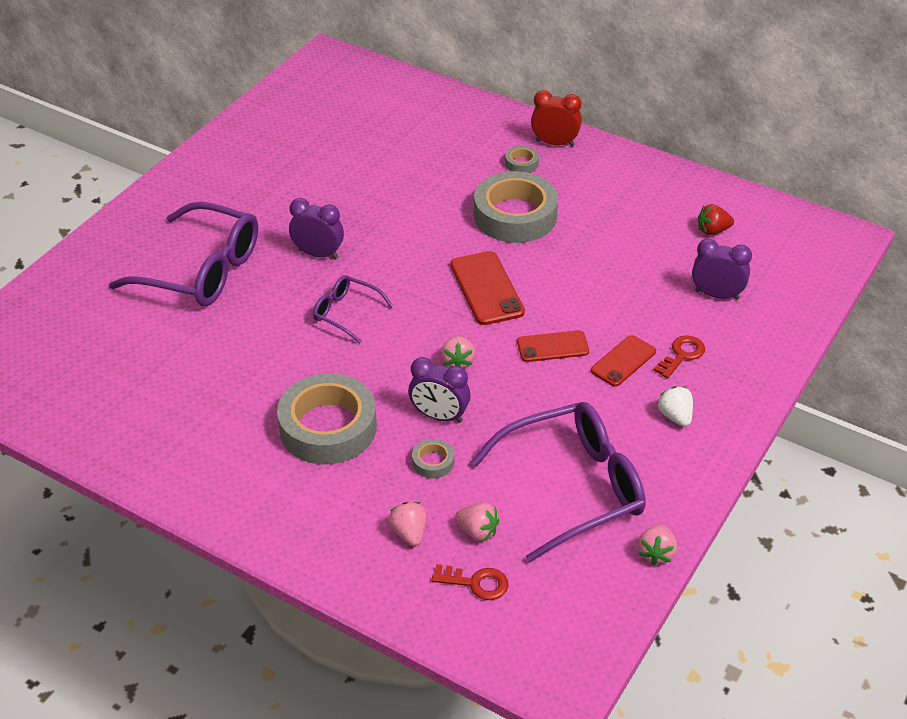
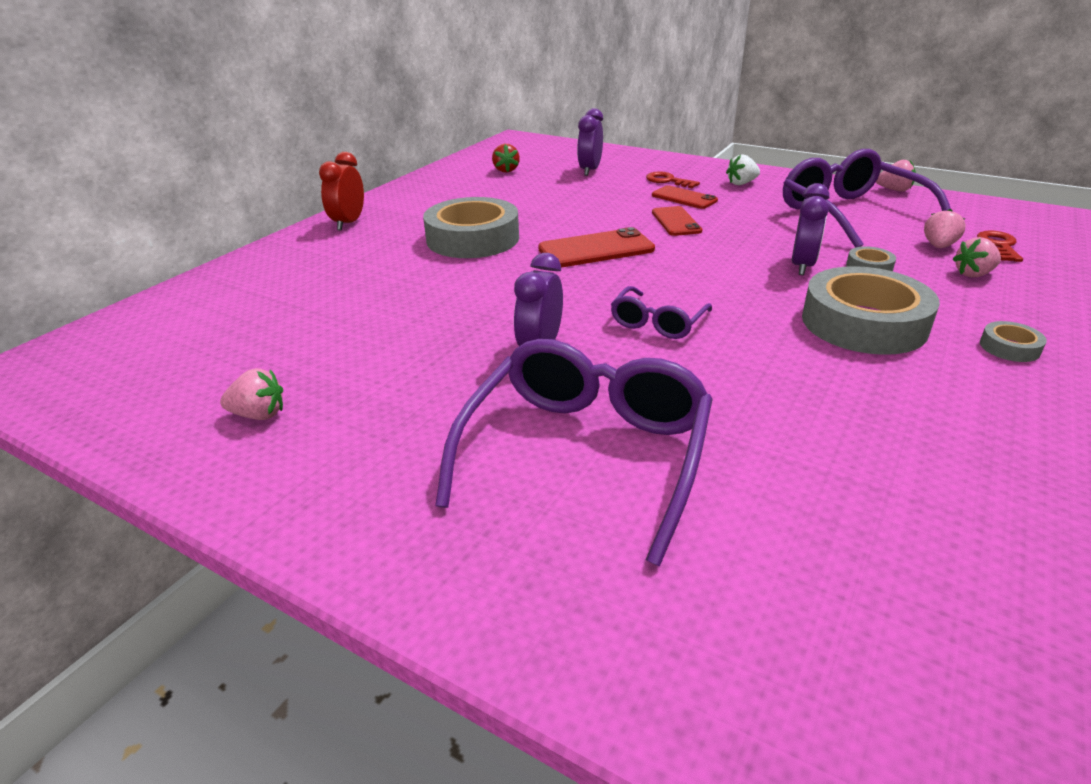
camera: 90 degrees left, 10 degrees down
(458, 362) = (716, 259): pink strawberry -> pink strawberry (259, 415)
(521, 163) = (378, 237): grey tape -> grey tape (1009, 347)

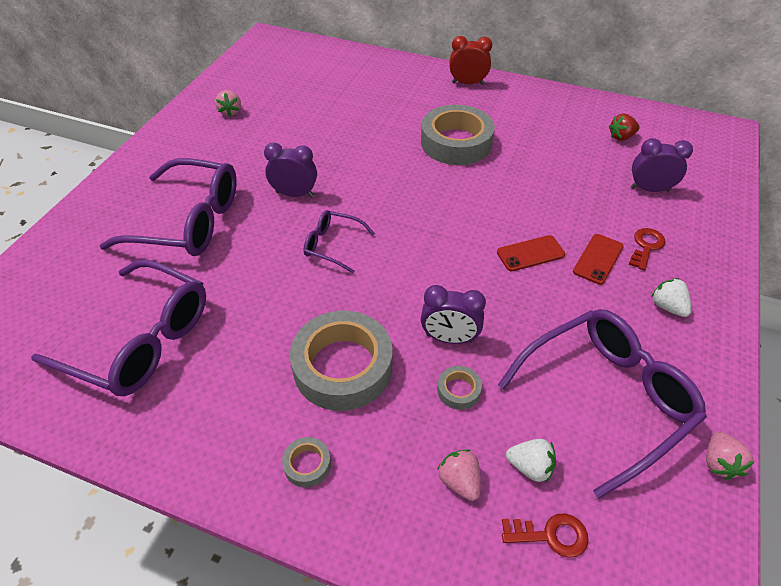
camera: 80 degrees right, 15 degrees up
(596, 249) = (453, 207): red phone -> none
(880, 492) = (140, 340): none -> purple glasses
(938, 246) = (530, 467): pink strawberry -> white strawberry

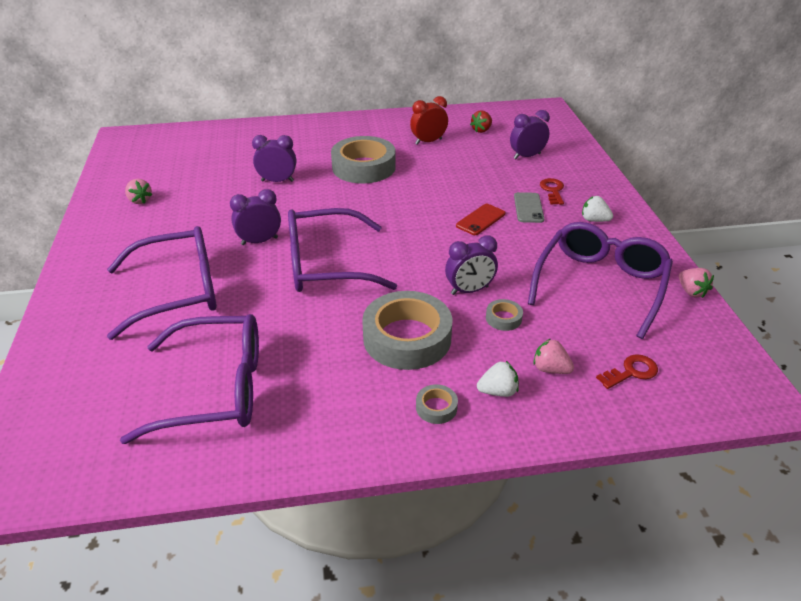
camera: 30 degrees left, 10 degrees down
(332, 245) = (326, 265): purple glasses -> purple glasses, size x1.98
(361, 131) = (277, 181): none -> purple clock
(467, 83) = (337, 125): red clock -> red clock (428, 141)
(530, 467) = (587, 341): white strawberry -> white strawberry (498, 391)
(598, 259) = (528, 208): red phone -> grey phone

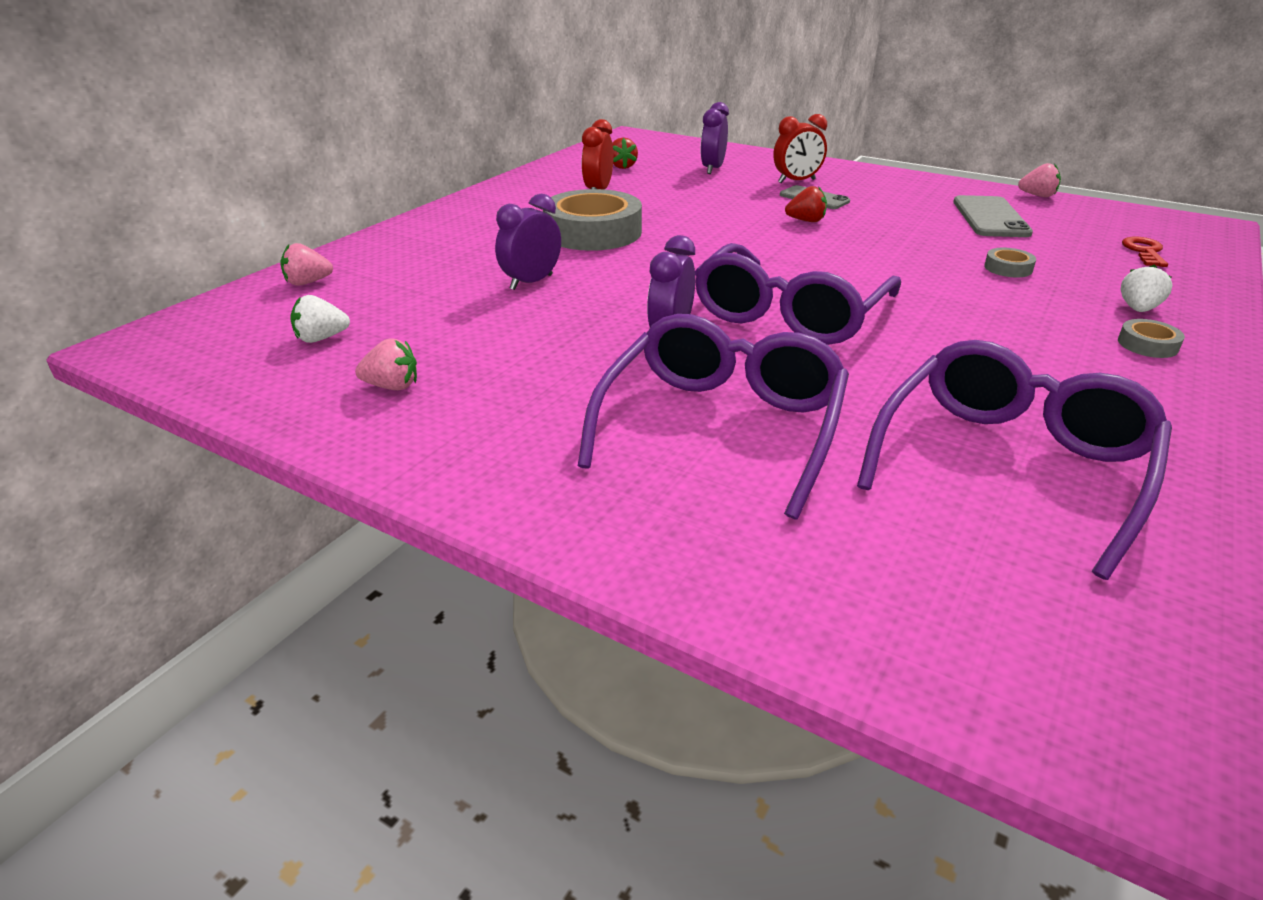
camera: 50 degrees left, 5 degrees down
(407, 338) = (1000, 319): grey tape -> none
(469, 290) = (938, 266): purple clock -> none
(480, 220) = (806, 221): red phone -> red strawberry
(550, 369) = (1116, 277): pink strawberry -> pink strawberry (308, 283)
(552, 190) = (796, 181): red key -> red clock
(594, 220) = (875, 185): white strawberry -> white strawberry (321, 338)
(600, 284) = (990, 217): purple glasses -> grey phone

